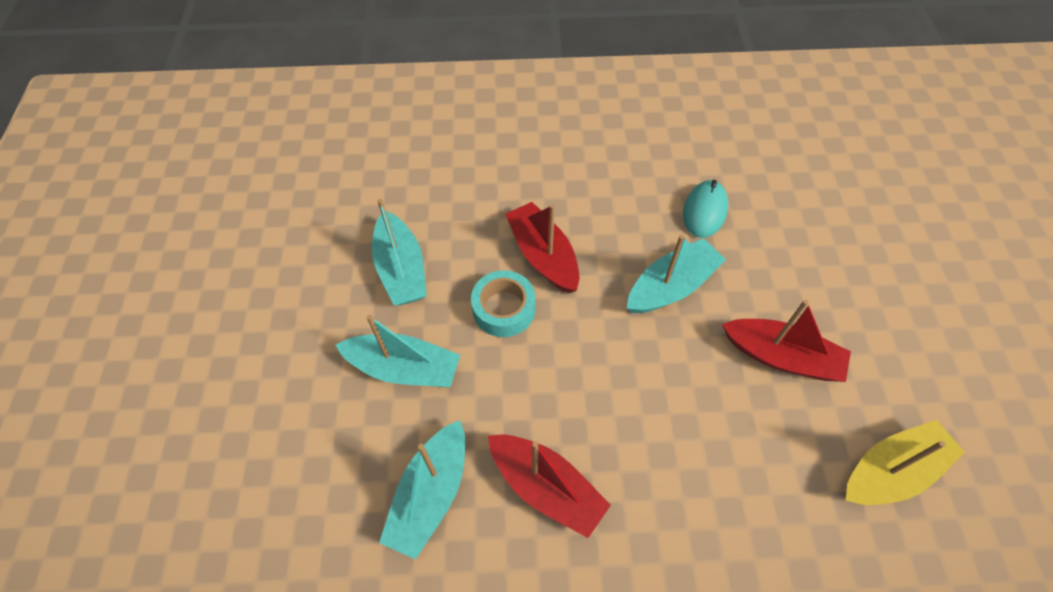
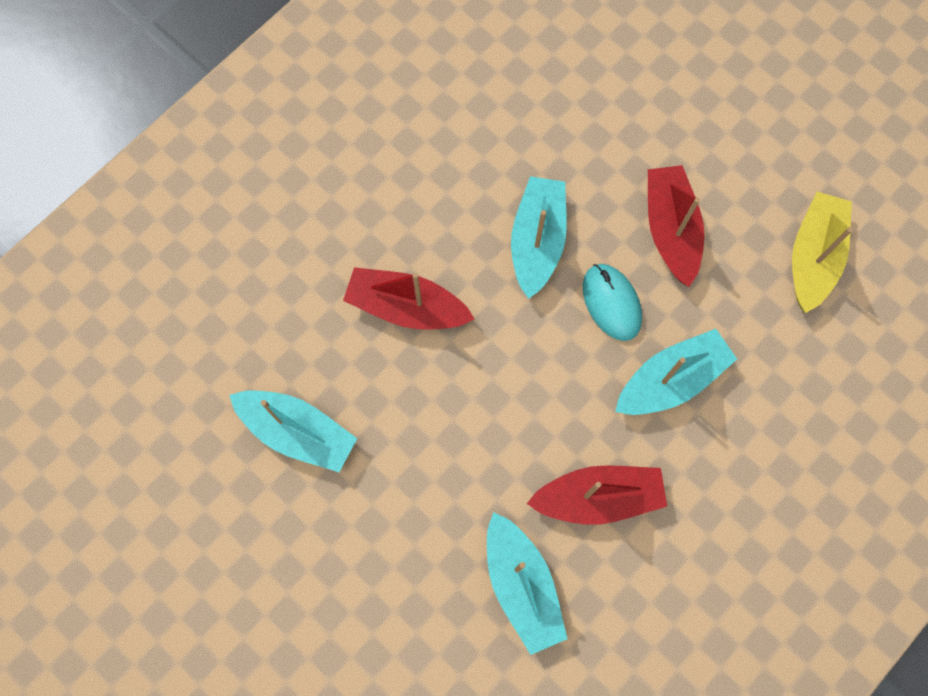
camera: 45 degrees left, 15 degrees up
(404, 368) = (396, 513): turquoise boat -> turquoise boat (671, 380)
(504, 309) = (423, 386): turquoise tape -> none
(704, 211) = (500, 141): turquoise mouse -> turquoise mouse (611, 303)
(781, 356) = (670, 230): red boat -> red boat turned 75 degrees counterclockwise

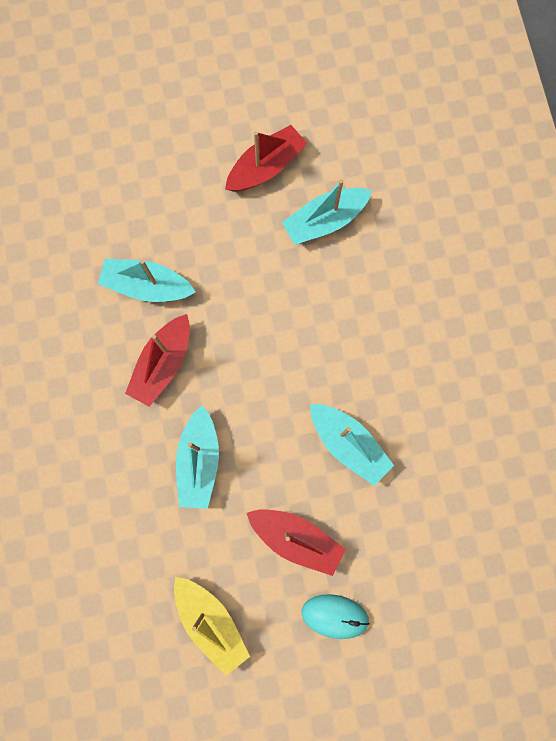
camera: 125 degrees right, 5 degrees up
(407, 307) = (359, 332): red boat -> red boat (266, 167)
(611, 303) = (274, 461): turquoise mouse -> turquoise mouse (335, 616)

